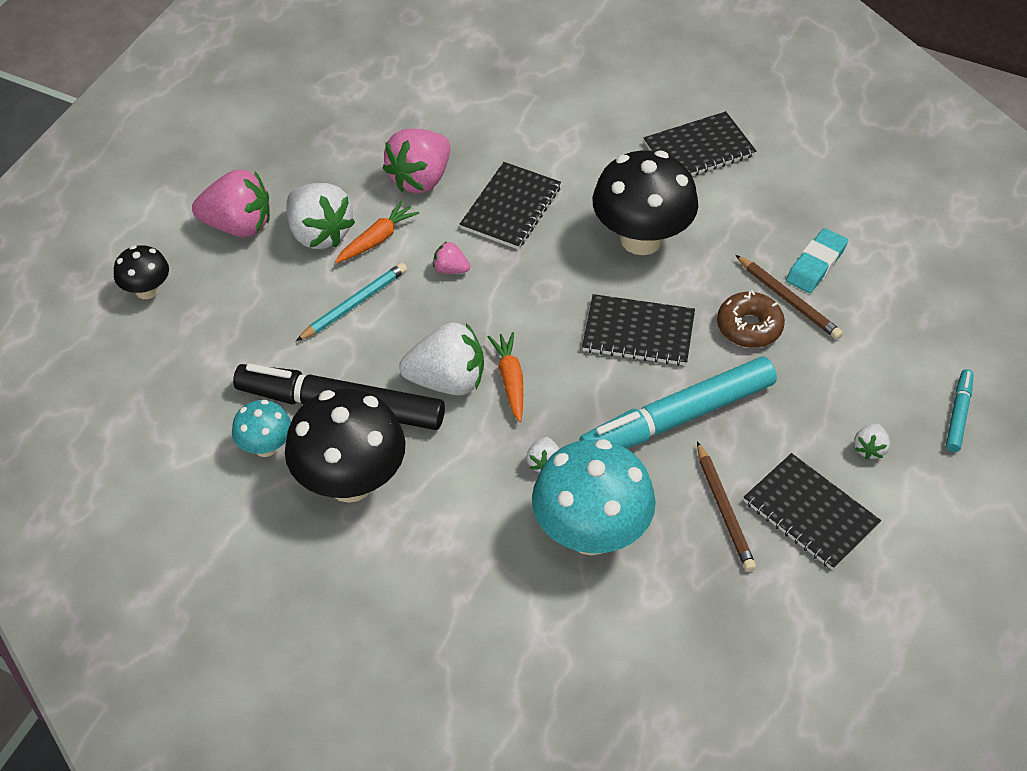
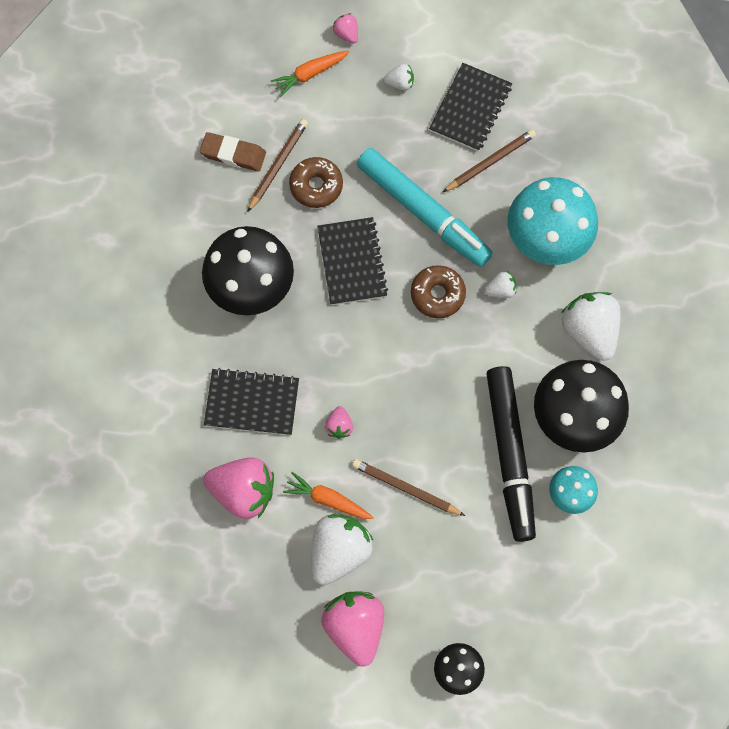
camera: 110 degrees left, 20 degrees up
(354, 304) = (405, 488): turquoise pencil -> brown pencil
(447, 381) = (454, 385): white strawberry -> white strawberry (589, 331)
(510, 380) = (435, 339): orange carrot -> orange carrot (309, 74)
(564, 399) = (437, 294): none -> brown donut
(699, 149) = (129, 273): black notebook -> none
(815, 264) = (233, 154): turquoise eraser -> brown eraser
(958, 414) = (346, 34): turquoise marker -> pink strawberry

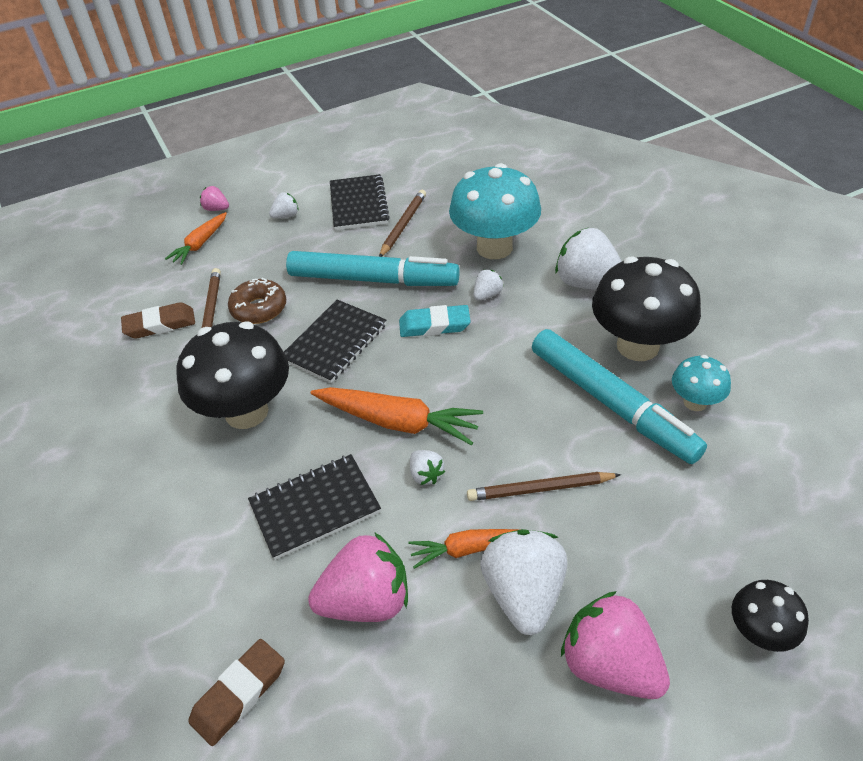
camera: 30 degrees left, 25 degrees down
(138, 501) = (239, 694): none -> brown eraser
(339, 426) = (426, 475): pink strawberry -> white strawberry
(350, 369) = (398, 422): none -> orange carrot
(352, 262) = (335, 342): black notebook -> black notebook turned 75 degrees clockwise
(437, 294) = (434, 325): brown donut -> turquoise eraser
(510, 455) = (612, 403): black marker -> turquoise marker

